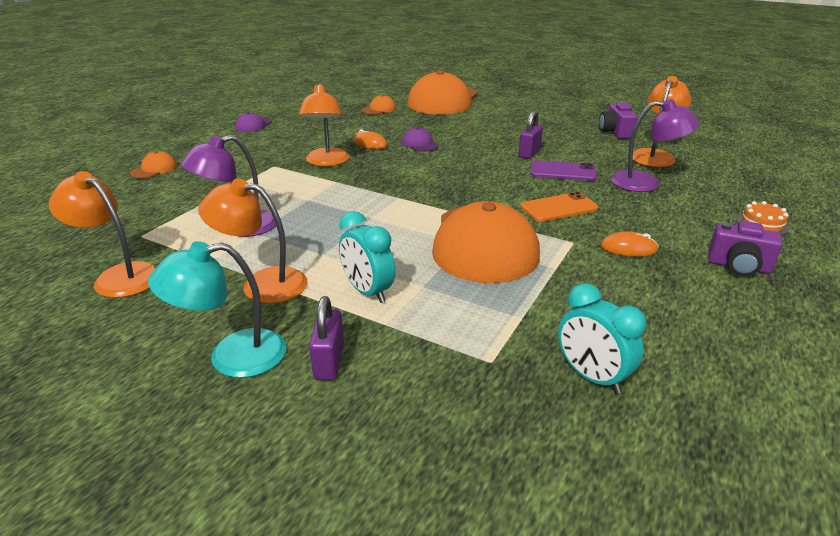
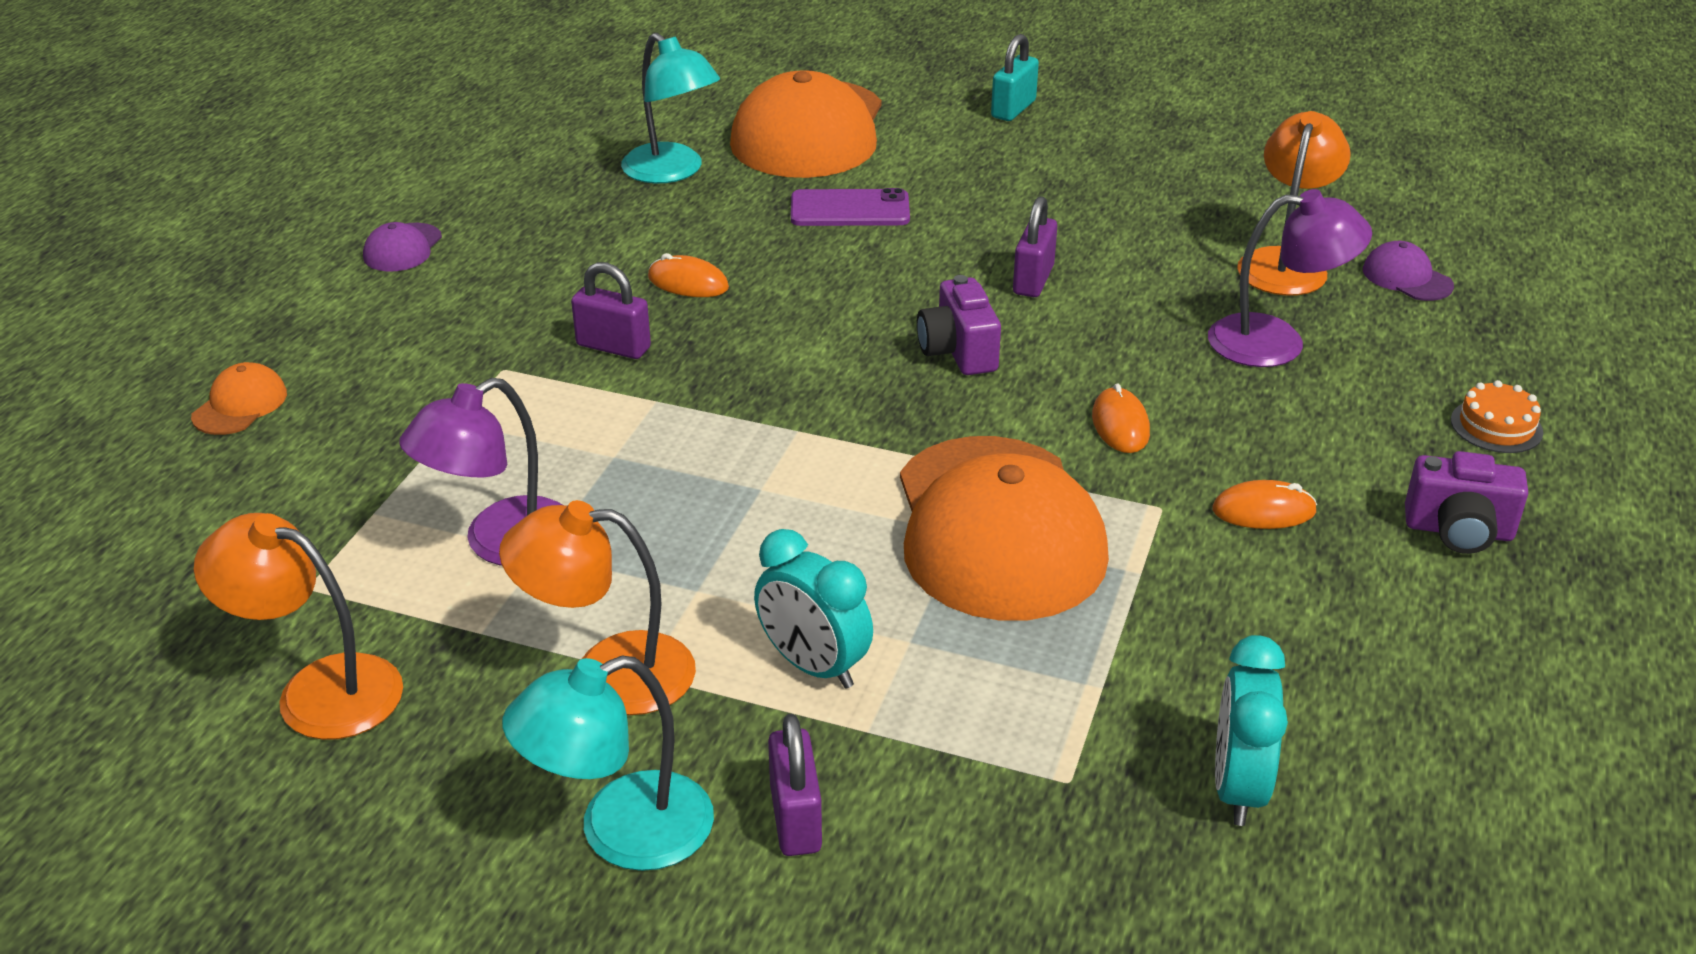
camera: 10 degrees left, 5 degrees up
(326, 162) = (613, 347): orange lamp -> purple padlock
(379, 109) = (672, 172): orange cap -> turquoise lamp
(420, 144) = (796, 274): purple cap -> purple cap (1407, 278)
(535, 99) = (1013, 109): none -> turquoise padlock
(559, 208) = (1120, 425): orange phone -> orange mouse
(562, 171) = (1110, 326): purple phone -> purple phone (850, 209)
(591, 377) = (1237, 788): turquoise clock -> turquoise clock turned 60 degrees clockwise
(615, 132) = (1198, 202): purple camera -> purple camera (958, 351)

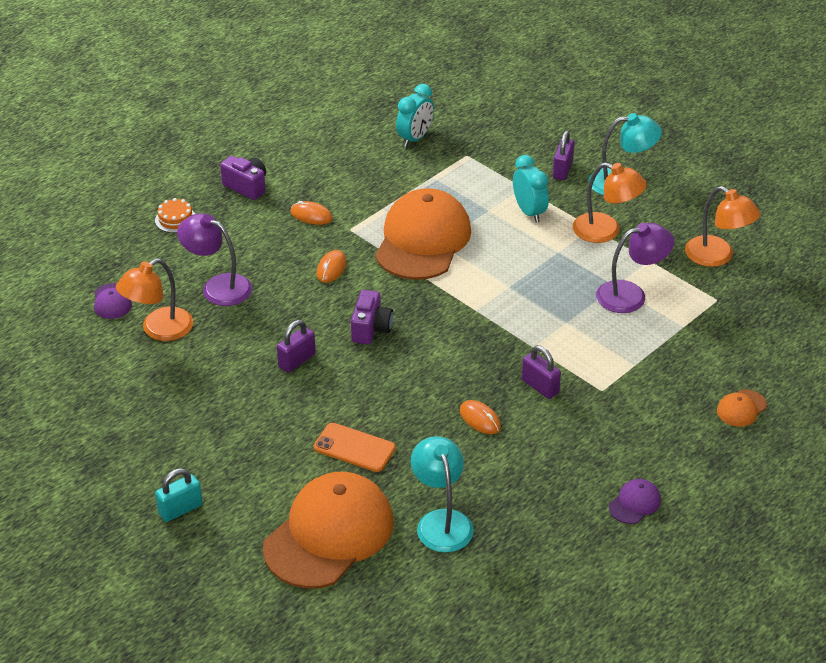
camera: 155 degrees left, 5 degrees up
(850, 209) = (354, 448): purple phone -> orange phone

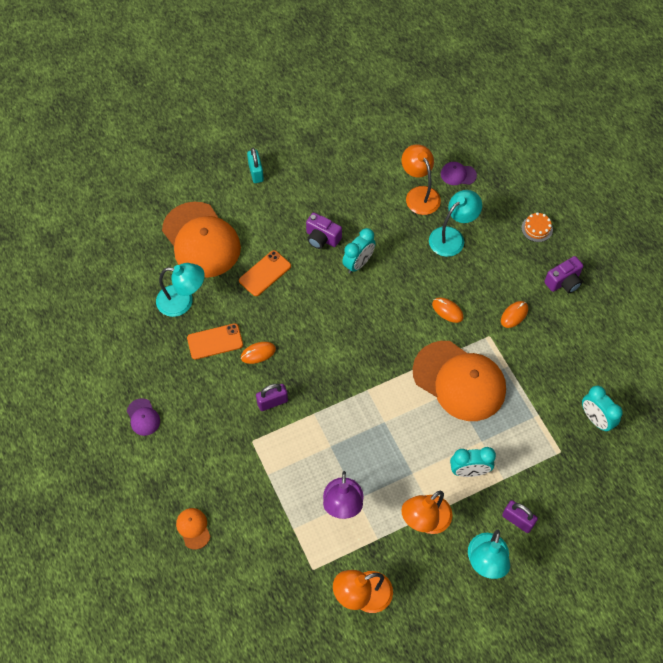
camera: 110 degrees right, 20 degrees up
(218, 286) = (452, 237): purple lamp -> turquoise lamp
(297, 361) = (358, 263): purple padlock -> turquoise clock
(371, 329) = (373, 316): purple camera -> purple camera (322, 238)
(486, 467) = (215, 341): none -> orange phone

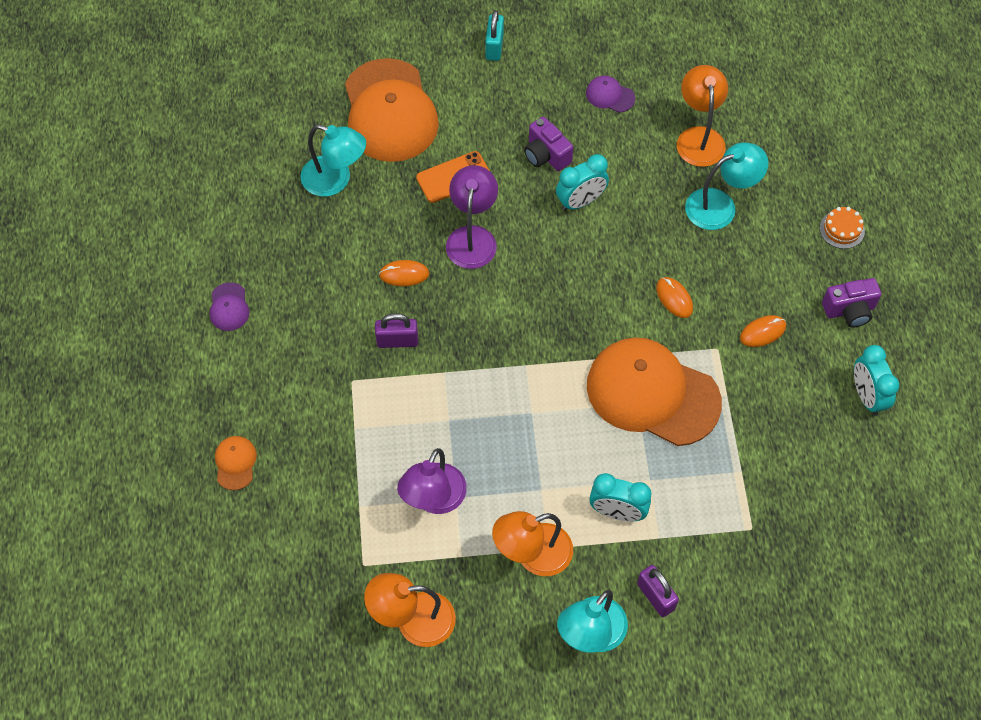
camera: 20 degrees right, 0 degrees up
(215, 341) = (355, 242): orange phone -> none
(295, 312) = (472, 237): none -> purple lamp
(458, 174) = (762, 127): purple cap -> purple cap (610, 95)
(459, 381) = (652, 393): orange cap -> orange cap turned 150 degrees clockwise
(595, 419) = (817, 503): turquoise clock -> turquoise clock (866, 396)

